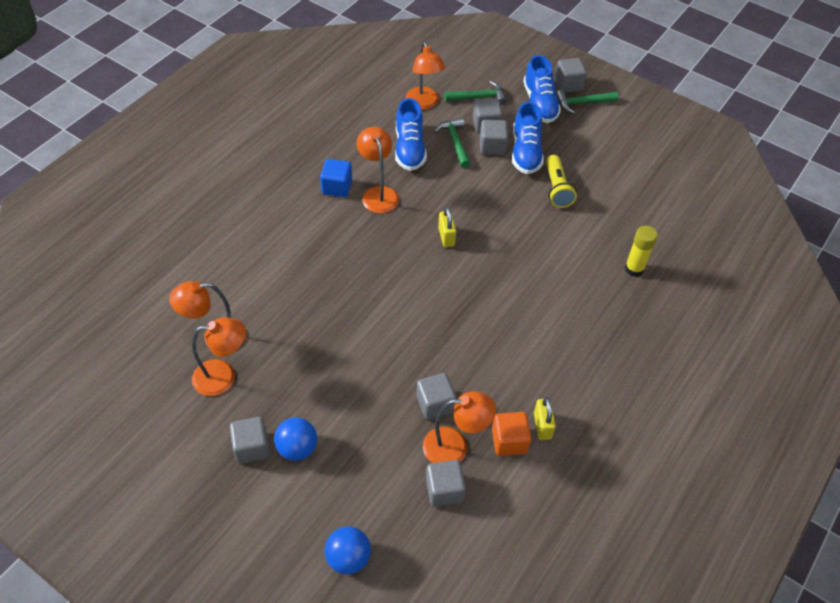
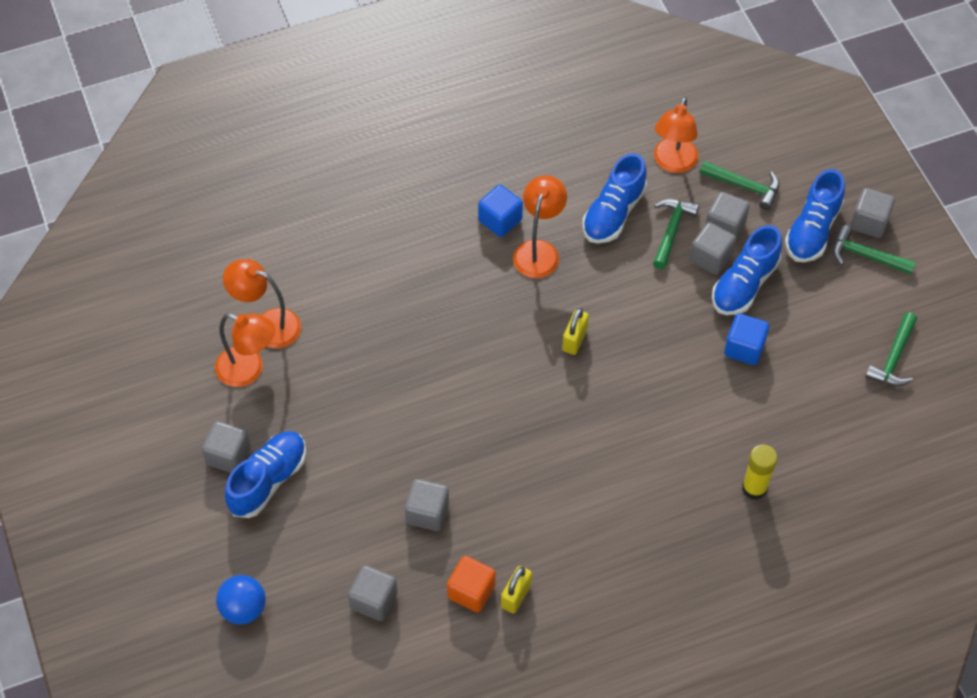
camera: 35 degrees right, 5 degrees up
(297, 448) = (268, 480): blue ball -> blue shoe
(455, 446) = (415, 565): orange lamp -> none
(557, 189) = (744, 348): yellow flashlight -> blue cube
(647, 152) = (893, 358): none -> green hammer

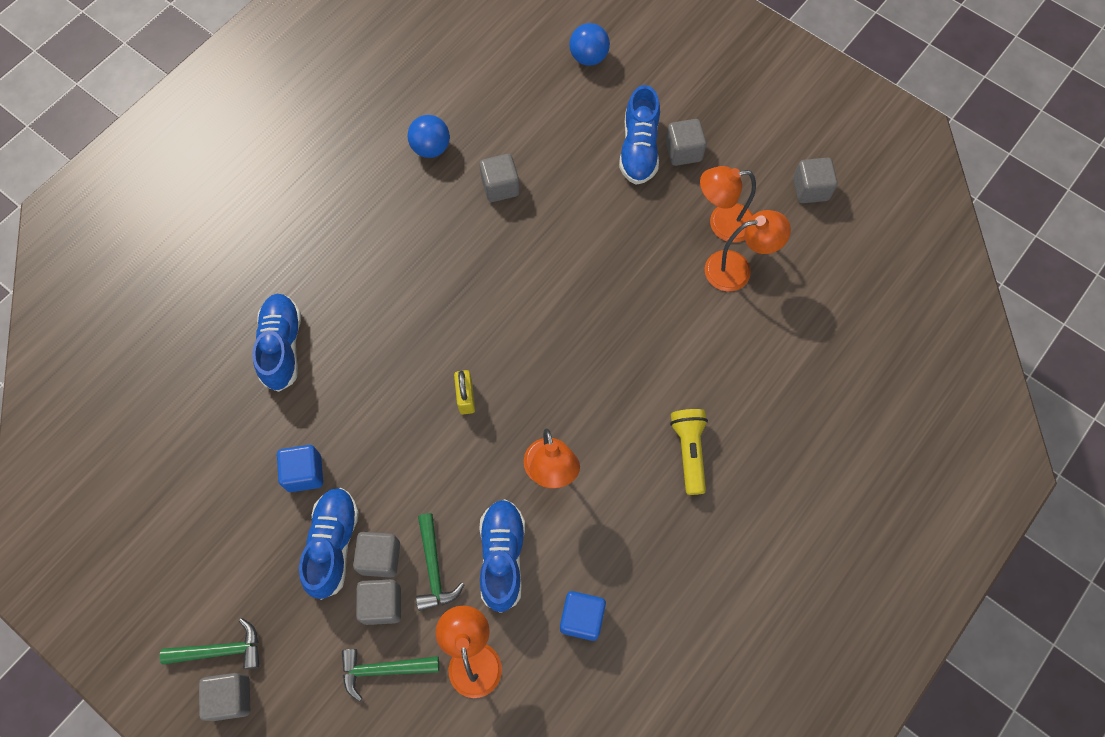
camera: 150 degrees right, 10 degrees up
(374, 600) = (499, 107): grey cube -> grey cube (810, 189)
(418, 212) = (689, 451): none -> yellow flashlight
(471, 591) = (431, 148): orange cube -> blue ball
(500, 220) = (607, 486): blue cube -> blue cube (582, 618)
(516, 596) = (395, 161): yellow padlock -> none
(754, 488) = (240, 341): yellow glue stick -> none
(812, 230) = (289, 651): blue shoe -> blue shoe (282, 346)
(893, 358) = (154, 540): green hammer -> none

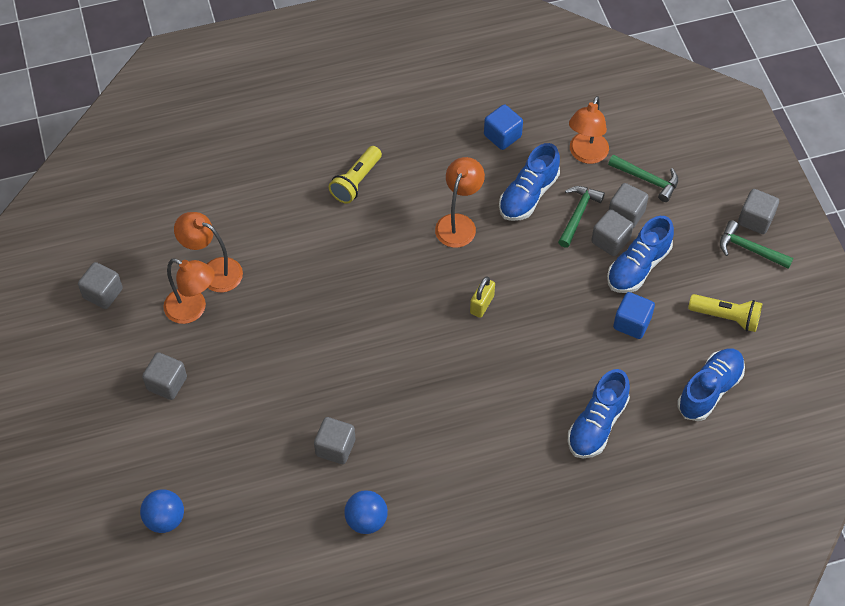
camera: 145 degrees left, 10 degrees down
(209, 544) = (726, 317): none -> yellow flashlight
(639, 149) = (199, 408): blue shoe -> blue shoe (709, 390)

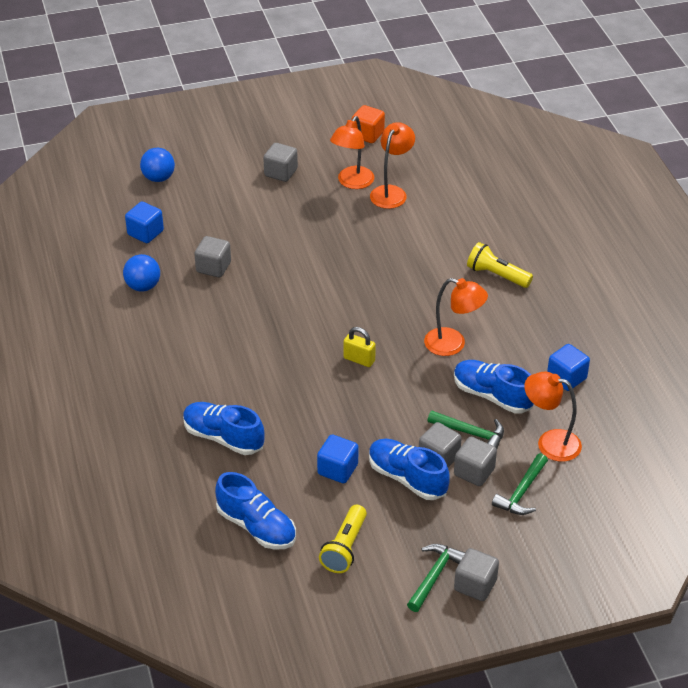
camera: 90 degrees right, 15 degrees down
(103, 293) = (367, 134): grey cube -> orange cube
(270, 526) = (145, 233): none -> blue cube

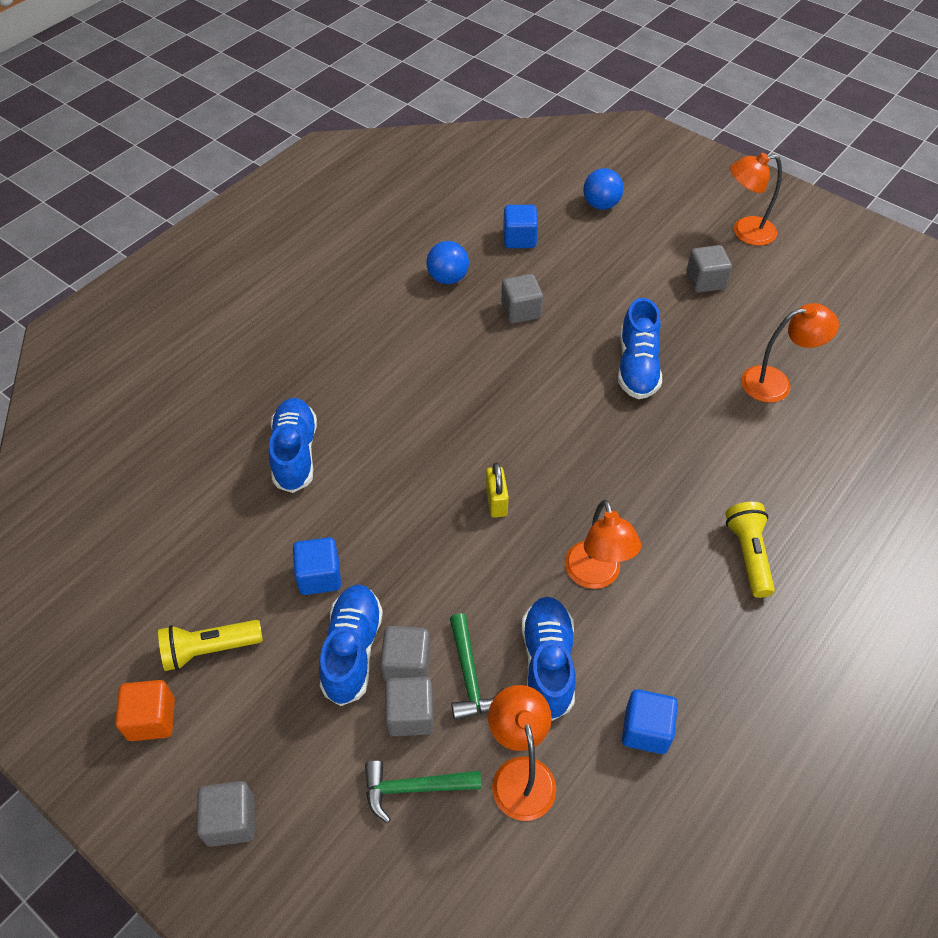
camera: 55 degrees right, 10 degrees up
(257, 527) = (191, 552): blue shoe -> blue shoe (637, 366)
(352, 183) = (753, 343): orange lamp -> orange lamp (745, 232)
(367, 134) = (840, 313): orange cube -> orange cube (152, 719)
(434, 576) = (220, 766): green hammer -> none

